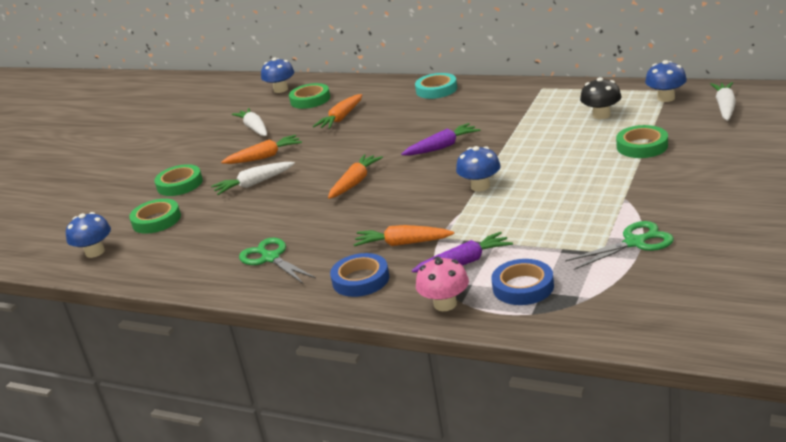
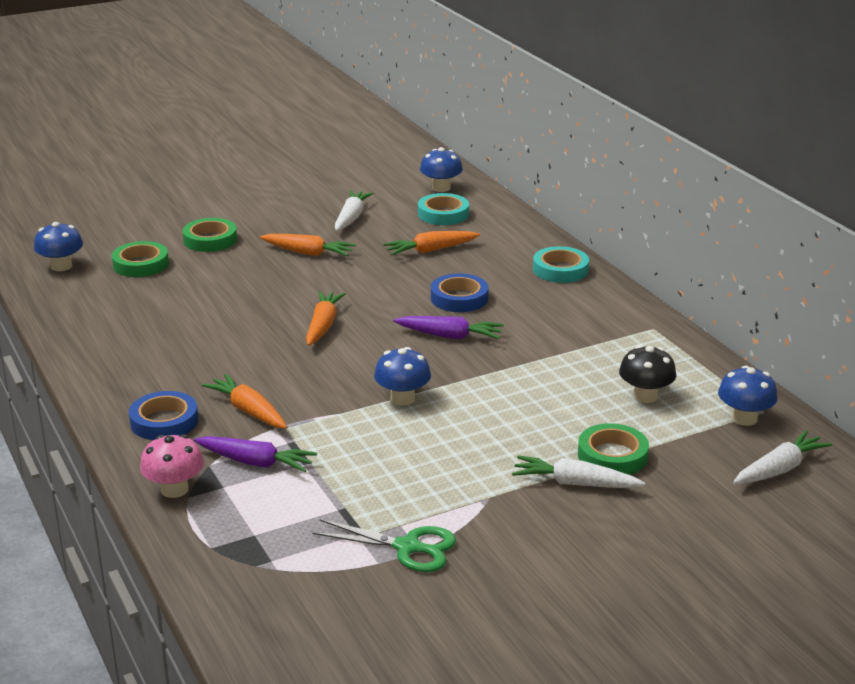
camera: 35 degrees right, 0 degrees up
(254, 184) = (255, 275): white carrot -> white carrot (575, 483)
(270, 258) = (146, 355): green scissors -> none
(310, 100) = (443, 214): green tape -> turquoise tape
(355, 182) = (323, 325): orange carrot -> orange carrot turned 60 degrees counterclockwise
(523, 287) = (251, 519): blue tape -> blue tape (459, 298)

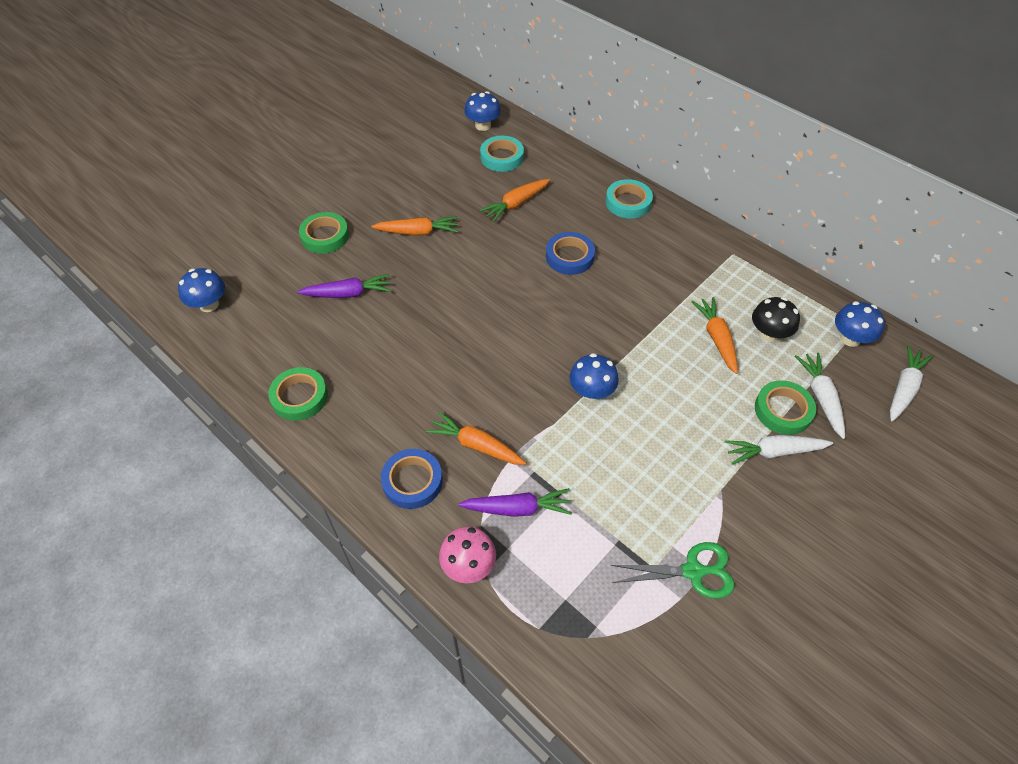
camera: 20 degrees left, 25 degrees up
(141, 264) = (280, 283): green tape -> green tape (299, 397)
(323, 325) = (479, 320): orange carrot -> orange carrot (716, 338)
(351, 218) = (430, 179): white carrot -> white carrot (821, 397)
(449, 336) = (587, 305): purple carrot -> purple carrot (348, 294)

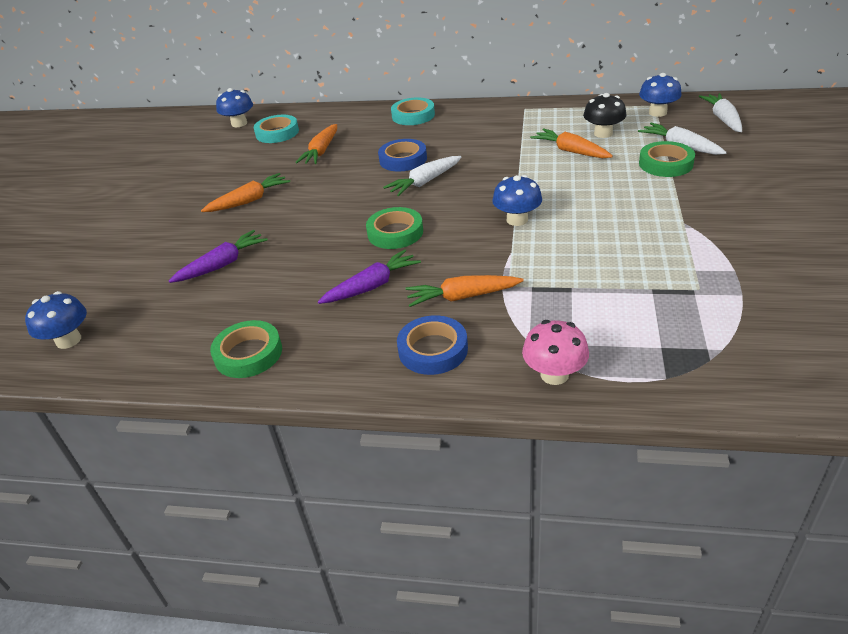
camera: 30 degrees left, 15 degrees down
(325, 236) = (155, 241): green tape -> green tape (395, 233)
(517, 508) = (548, 315): purple carrot -> purple carrot (372, 286)
(693, 571) = (729, 275): green scissors -> none
(774, 452) = (690, 186): white carrot -> white carrot (425, 182)

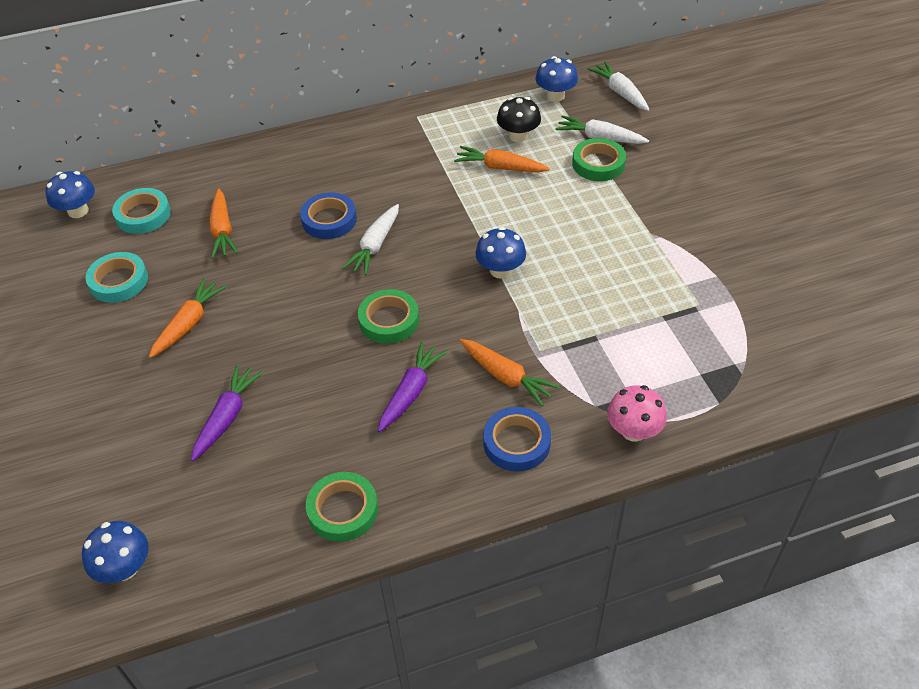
camera: 30 degrees left, 10 degrees up
(413, 115) = (296, 152): turquoise tape -> turquoise tape (119, 281)
(462, 297) = (506, 377): orange carrot -> orange carrot turned 105 degrees counterclockwise

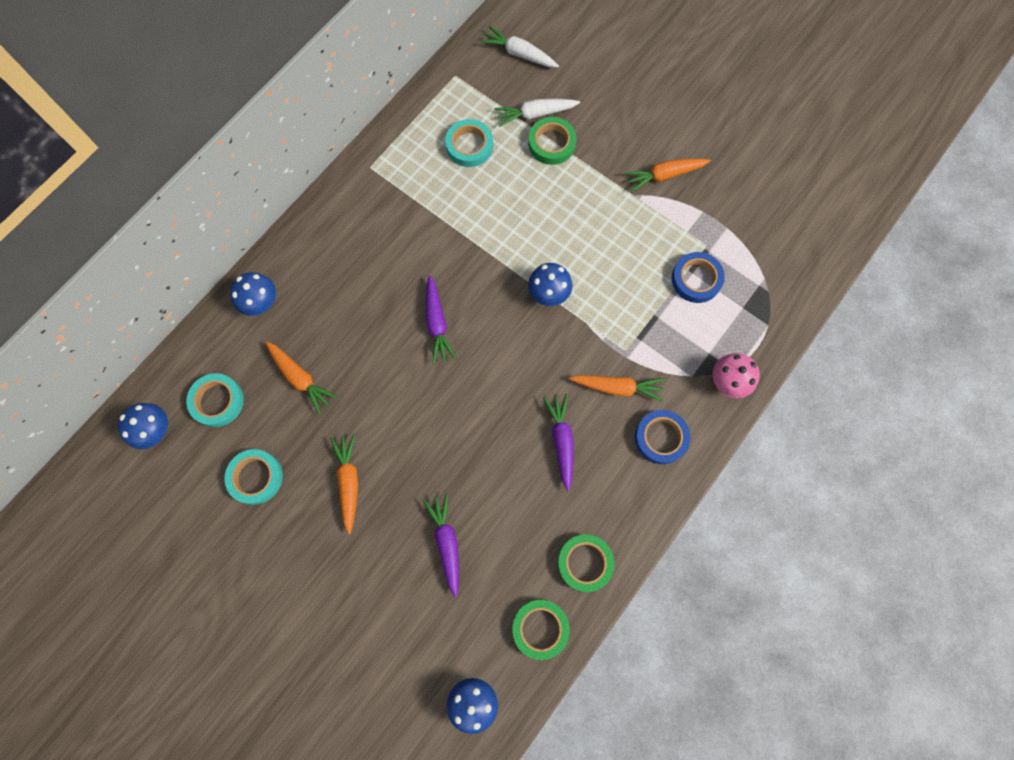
camera: 35 degrees left, 25 degrees up
(329, 220) = (380, 318): blue tape -> blue tape (696, 279)
(375, 246) = (437, 323): white carrot -> purple carrot
(389, 320) = (500, 388): green tape -> green tape (540, 628)
(500, 167) = (478, 188): orange carrot -> orange carrot (664, 175)
(518, 136) = (469, 146): black mushroom -> turquoise tape
(555, 96) = (469, 84): blue mushroom -> blue mushroom (260, 302)

